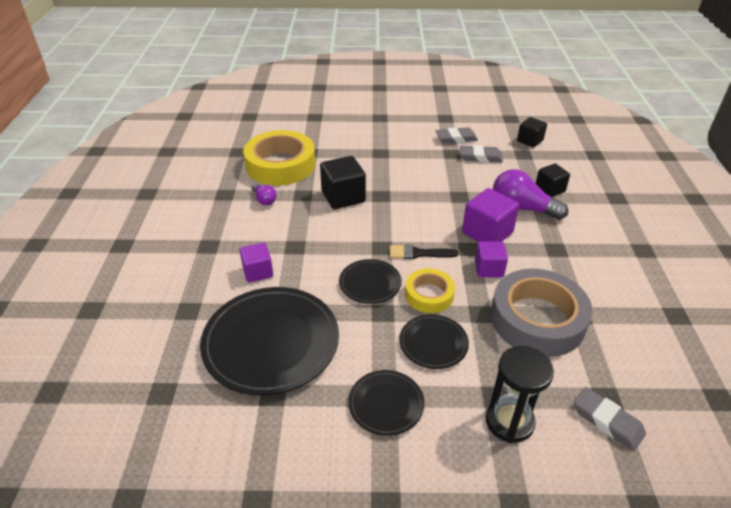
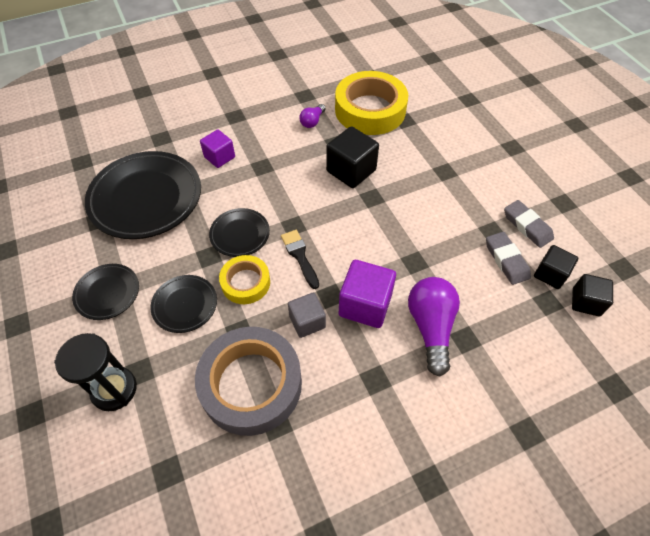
camera: 65 degrees right, 15 degrees up
(489, 269) = (307, 322): purple cube -> grey cube
(549, 189) = (490, 348): black cube -> black cube (550, 274)
(607, 421) = (137, 477): grey eraser -> none

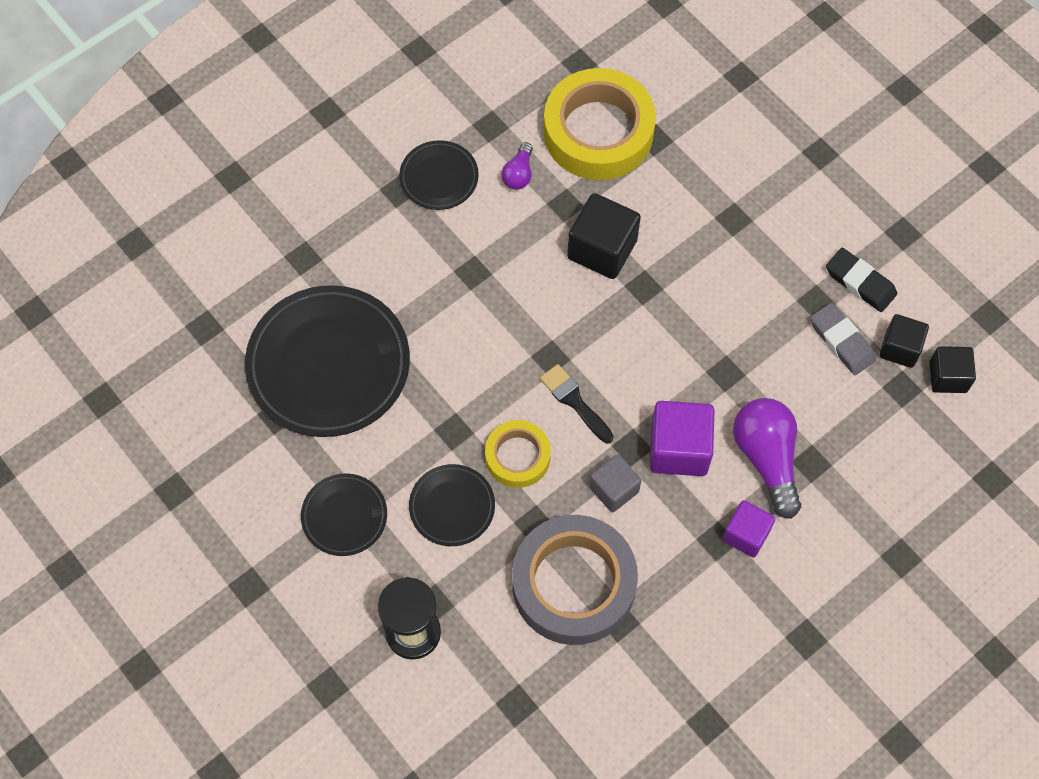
camera: 15 degrees left, 10 degrees up
(219, 157) = (405, 271): purple cube -> purple cube (746, 535)
(240, 234) = (483, 389): black plate -> black plate (439, 178)
(527, 226) = (860, 282): grey eraser -> black eraser

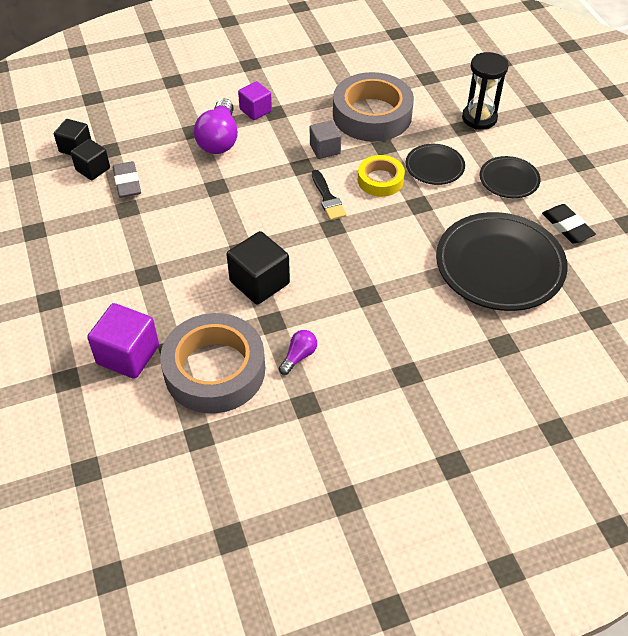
camera: 160 degrees left, 15 degrees down
(439, 178) = (368, 373): black plate -> none
(598, 132) = (214, 370): yellow tape -> grey tape
(679, 449) = (272, 157): purple cube -> purple cube (128, 355)
(860, 282) = (88, 210): black eraser -> black eraser (567, 227)

